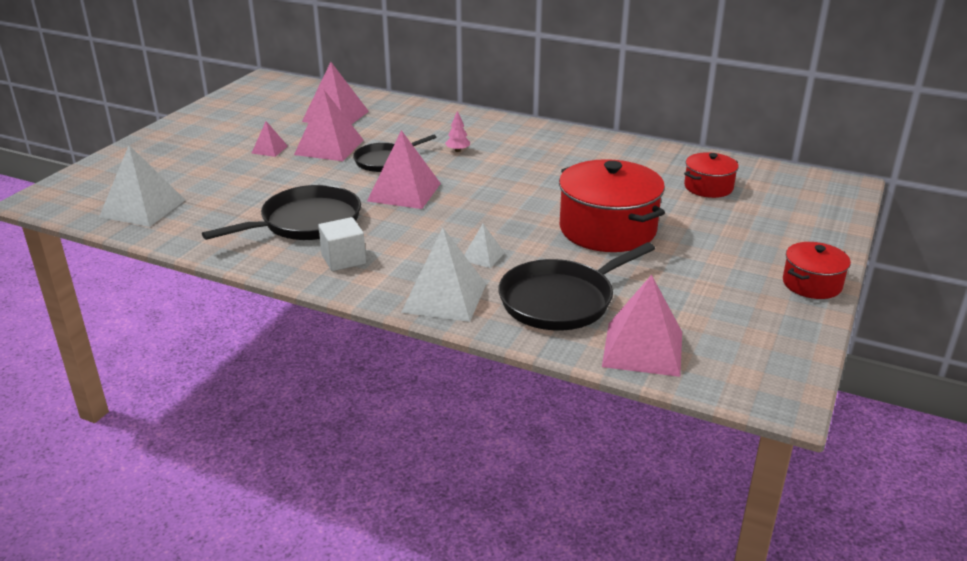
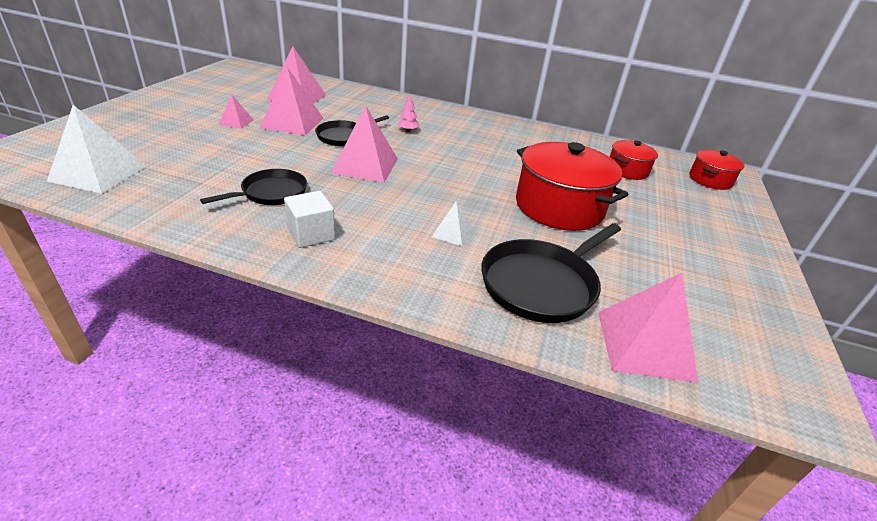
camera: 10 degrees left, 5 degrees up
(306, 222) = (271, 193): black pan -> black pan, size x0.64
(444, 297) = (422, 280): white pyramid -> none
(812, 284) = (761, 266): red pot -> red pot (710, 180)

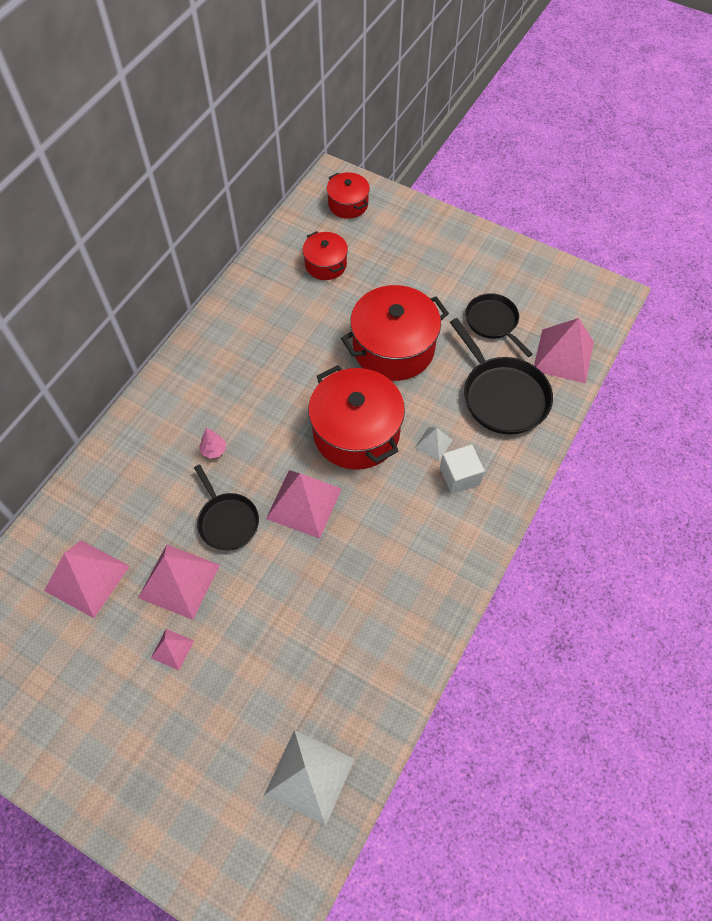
camera: 75 degrees left, 25 degrees up
(271, 193) = (359, 594): black pan -> black pan (493, 322)
(311, 234) = (433, 556): white cube -> white cube (459, 476)
(448, 188) = (356, 432): none -> red pot

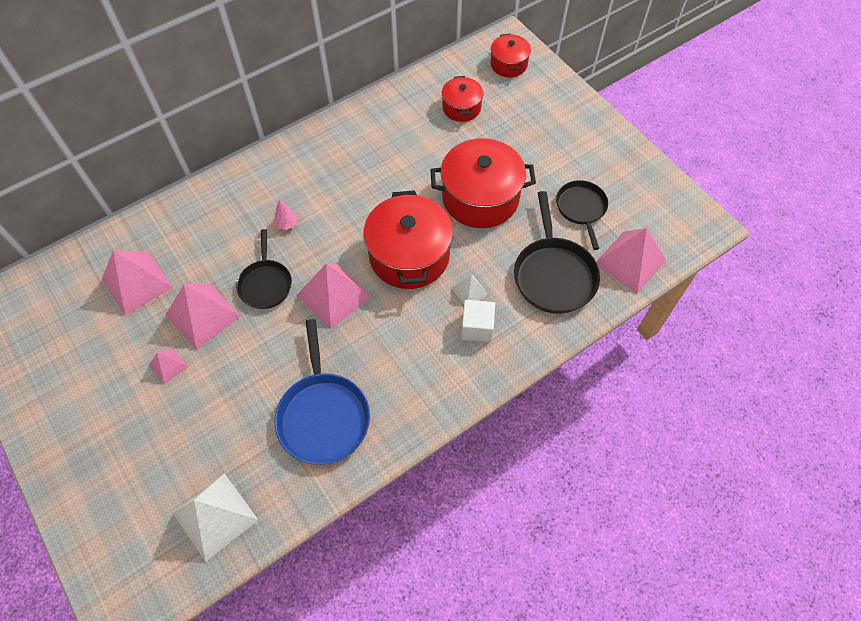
camera: 25 degrees right, 0 degrees up
(361, 627) = (323, 416): none -> blue pan

